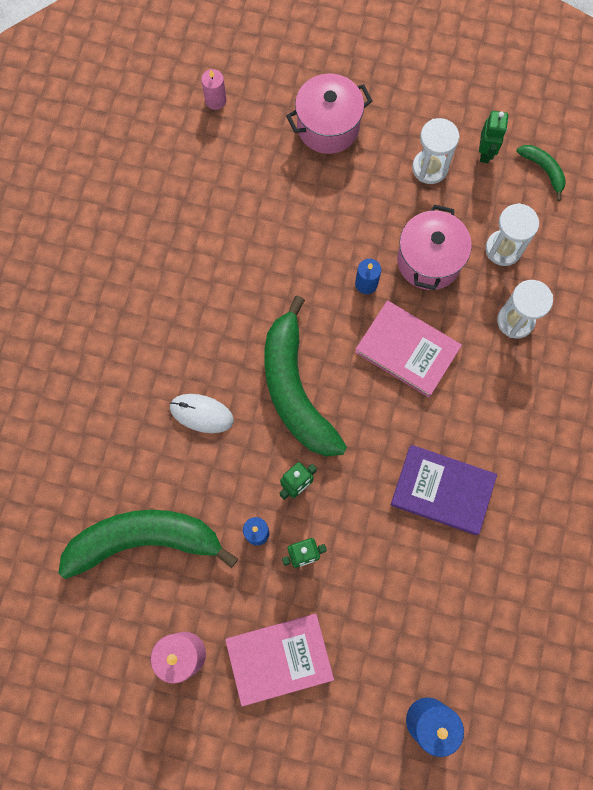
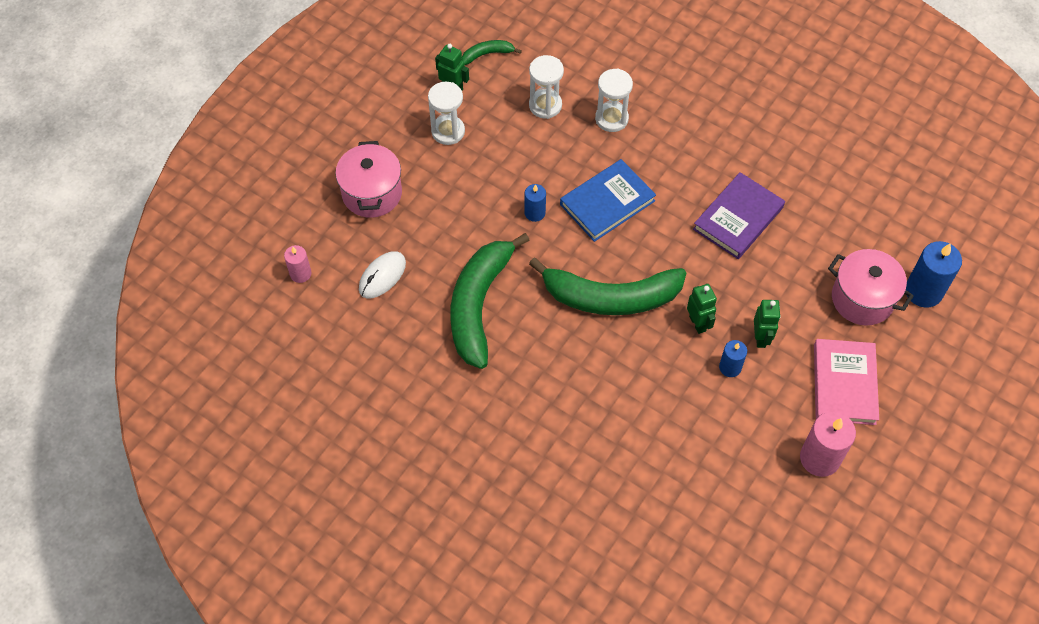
camera: 70 degrees left, 15 degrees down
(144, 540) = (707, 461): green banana -> green banana (478, 305)
(201, 414) = (605, 378): white mouse -> white mouse (382, 276)
(407, 350) = (607, 203): pink book -> blue book
(429, 260) = (533, 160): pink pot -> pink pot (862, 299)

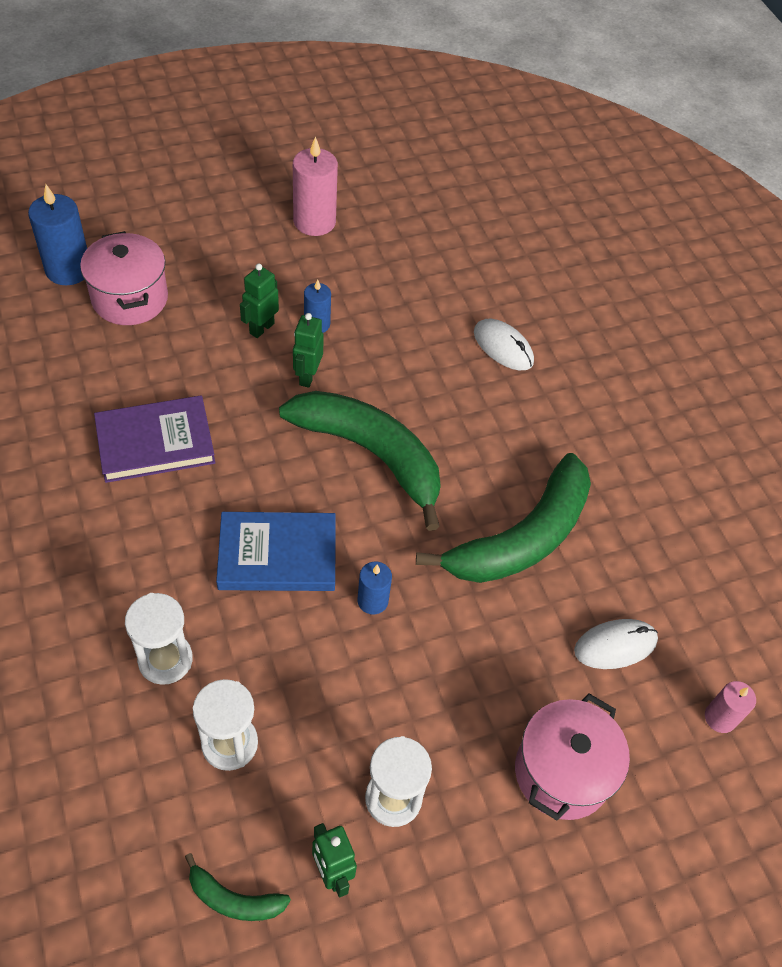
camera: 150 degrees left, 5 degrees down
(593, 442) = (503, 347): none -> white mouse
(844, 384) = (230, 252): pink book -> none

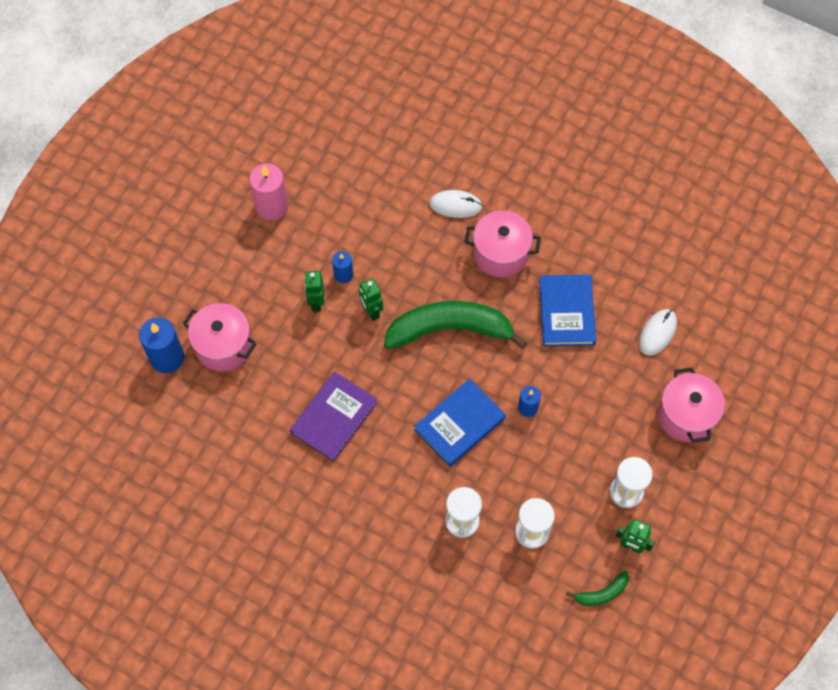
camera: 35 degrees left, 10 degrees up
(506, 425) = (501, 253): none -> pink pot
(522, 538) = (566, 312): green banana -> blue book
(720, 718) = (731, 329): pink candle -> none

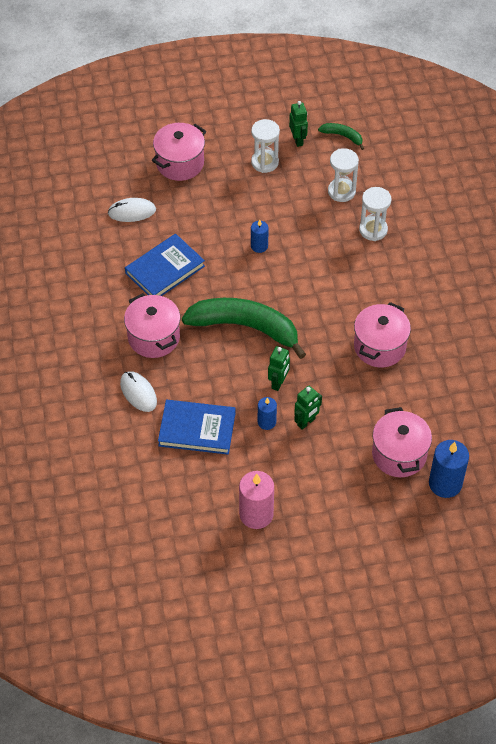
camera: 130 degrees left, 10 degrees down
(334, 418) = (379, 346): purple book -> pink pot
(449, 329) = (245, 327): green banana -> green banana turned 150 degrees clockwise
(459, 424) = (309, 274): blue book -> blue book (197, 429)

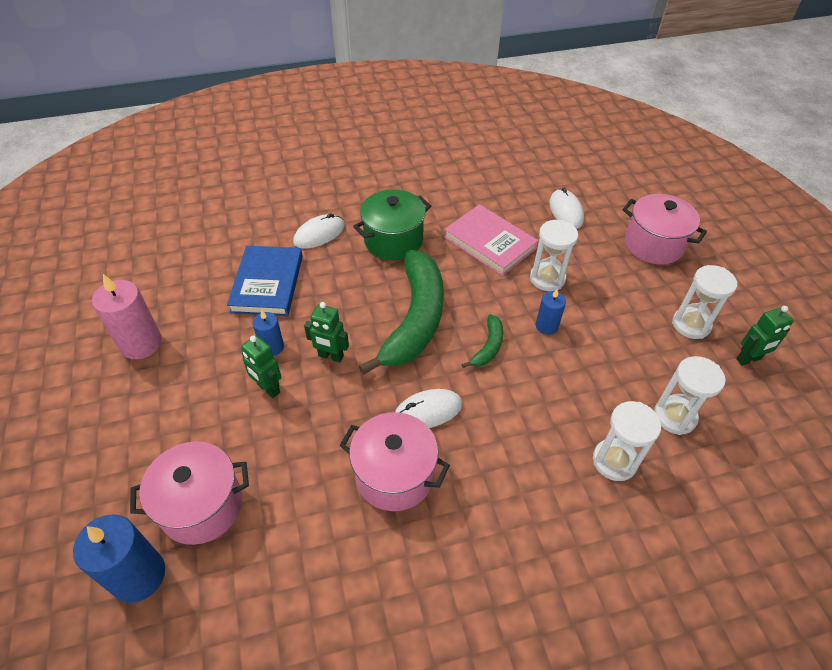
camera: 85 degrees right, 5 degrees down
(153, 337) = (393, 240): pink pot -> green pot
(165, 269) = (490, 243): blue book -> pink book
(210, 238) = (547, 278): none -> white hourglass
(331, 325) = (428, 411): none -> white mouse
(342, 136) = (784, 414): green banana -> green banana (488, 347)

